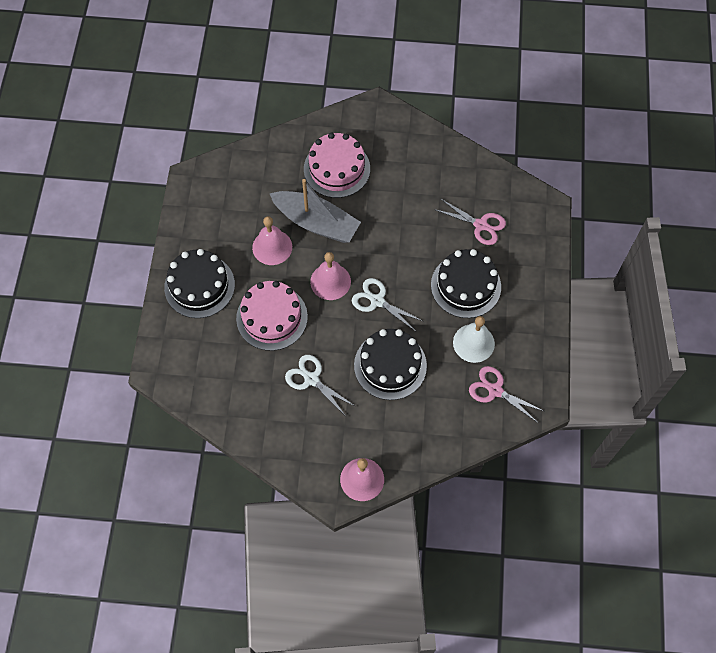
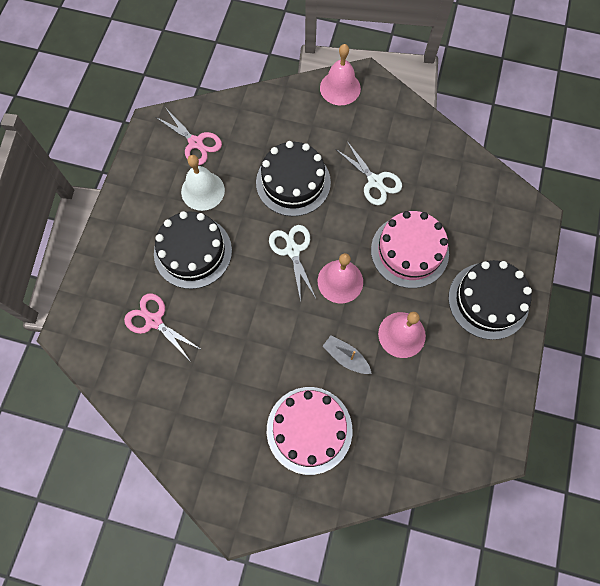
camera: 170 degrees left, 5 degrees up
(316, 223) = (346, 357): grey boat -> grey boat, size x0.47
(377, 301) = (292, 250): white scissors -> white scissors turned 150 degrees counterclockwise

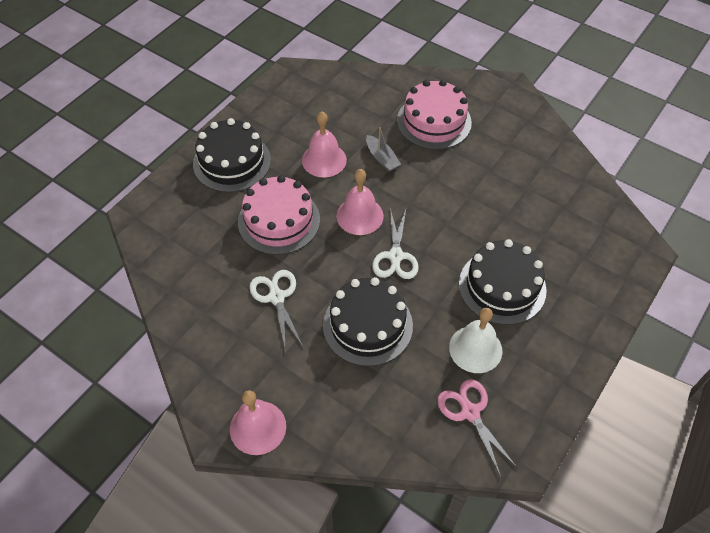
camera: 160 degrees left, 15 degrees down
(154, 321) = (555, 235): pink scissors -> none

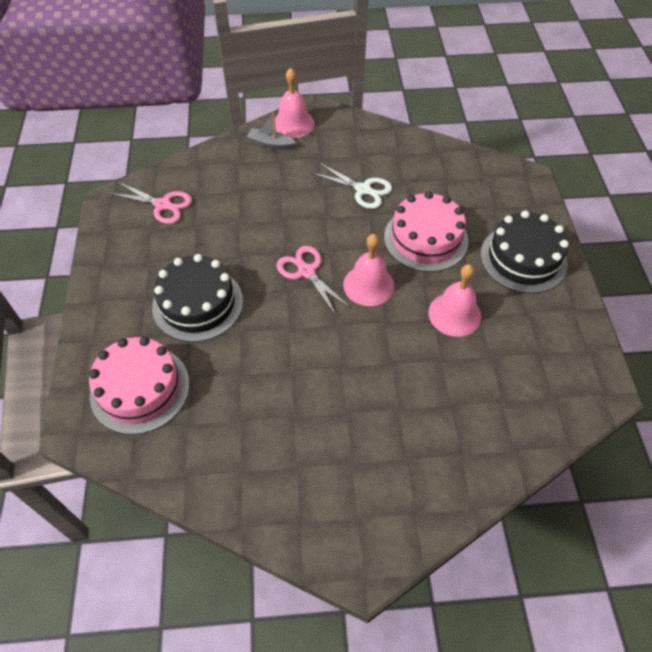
camera: 140 degrees right, 0 degrees up
(367, 325) = (280, 212): black cake -> none
(382, 158) = (407, 353): grey boat -> grey boat (270, 144)
(395, 256) = (306, 272): white scissors -> pink scissors
(434, 121) = (401, 438): pink cake -> pink cake (140, 389)
(475, 349) = (187, 245): white bell -> none

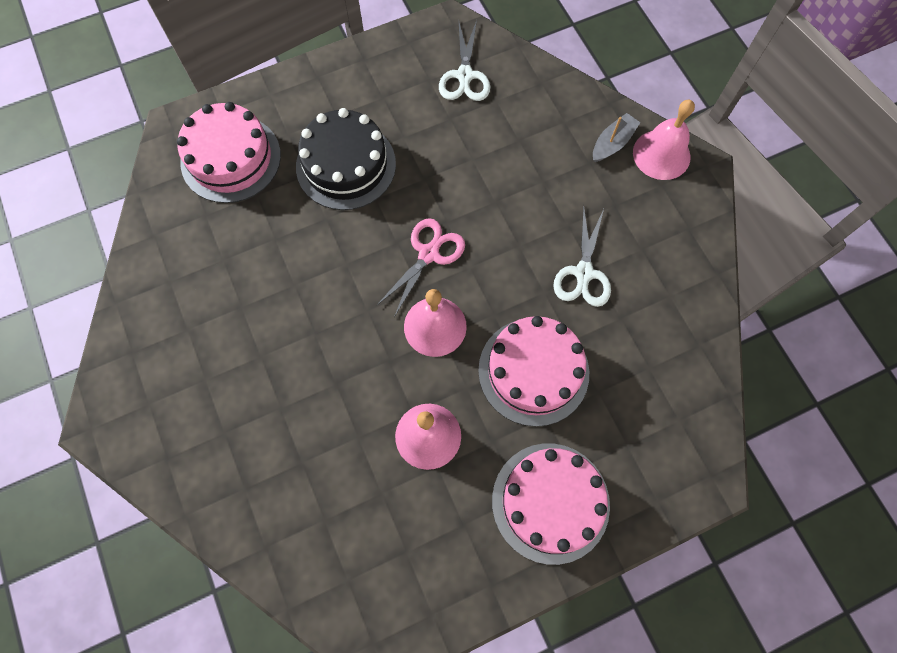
camera: 70 degrees right, 15 degrees up
(162, 205) = (465, 75): pink scissors -> white scissors
(270, 144) = (612, 143): grey boat -> grey boat turned 45 degrees clockwise
(523, 258) = (550, 502): black cake -> pink cake

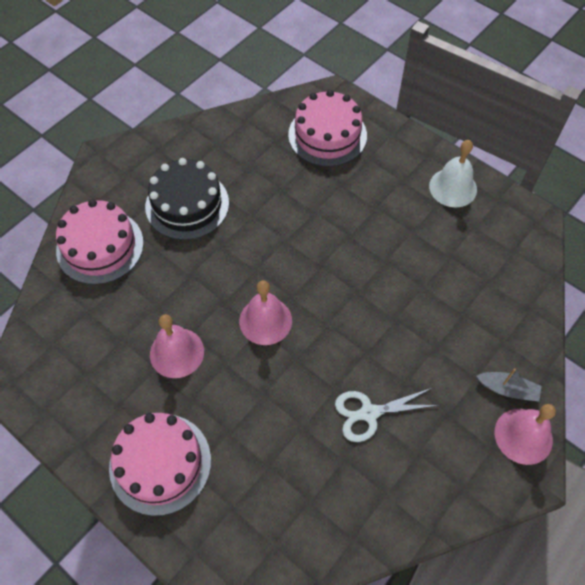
camera: 65 degrees right, 10 degrees down
(346, 165) = (364, 205): black cake -> black cake (187, 204)
(372, 74) = (453, 187): none -> white bell
(428, 254) = (323, 291): pink scissors -> none
(465, 75) = (496, 250): white scissors -> none
(533, 371) = (263, 407): pink cake -> pink cake (100, 246)

